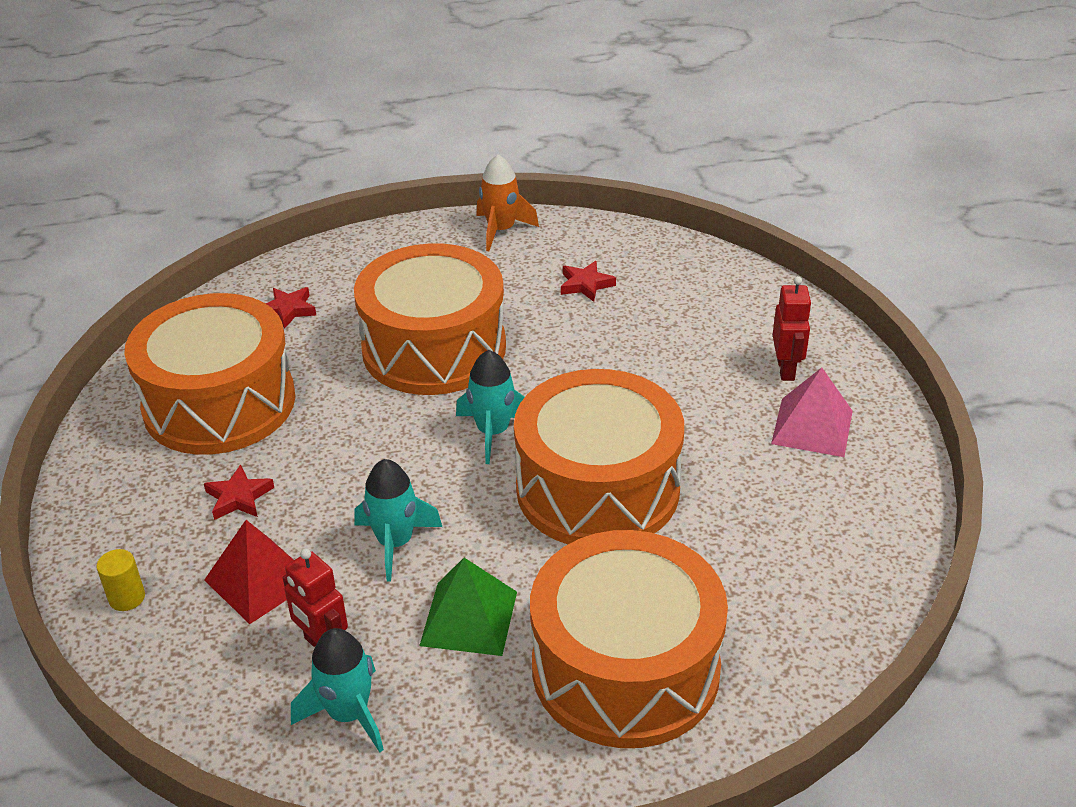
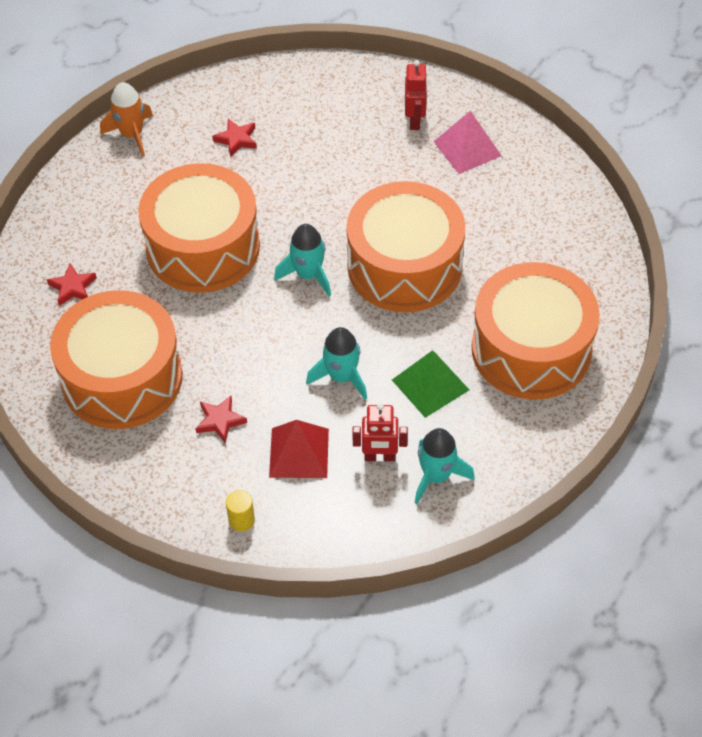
camera: 45 degrees left, 15 degrees up
(786, 369) = (415, 120): red robot -> red robot turned 45 degrees clockwise

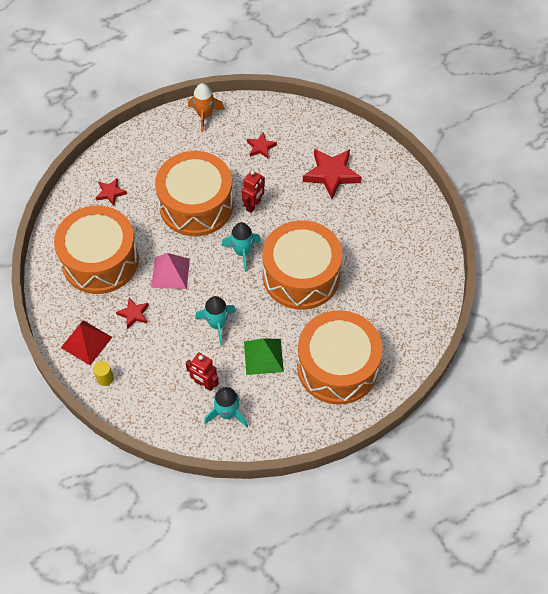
camera: 30 degrees right, 5 degrees up
(299, 452) = (162, 356): red pyramid -> red pyramid (86, 342)
(352, 130) = (331, 174): none -> red star
(415, 120) = (373, 186): red robot -> red robot (253, 205)
(467, 148) = (392, 220): pink pyramid -> pink pyramid (170, 273)

